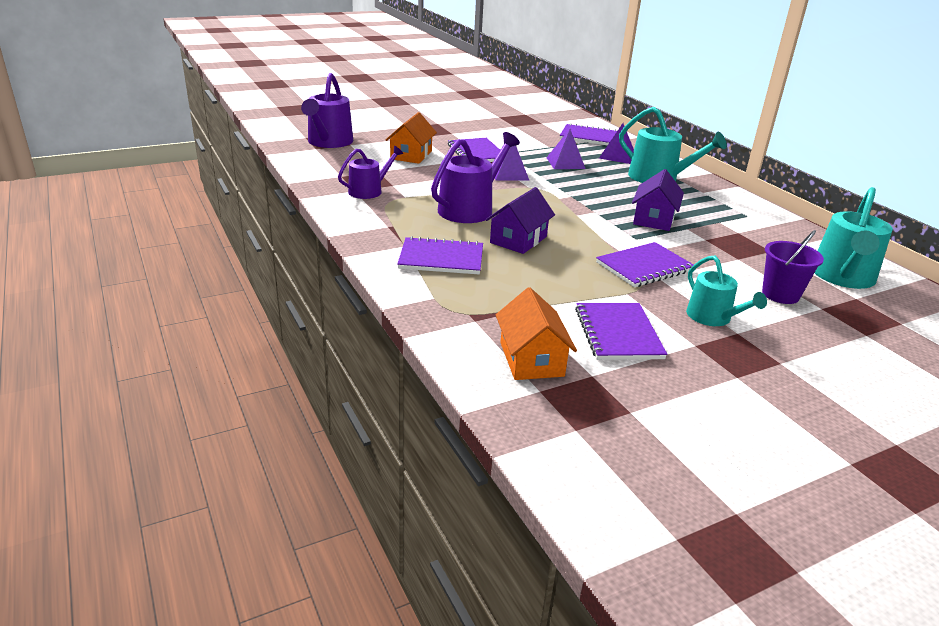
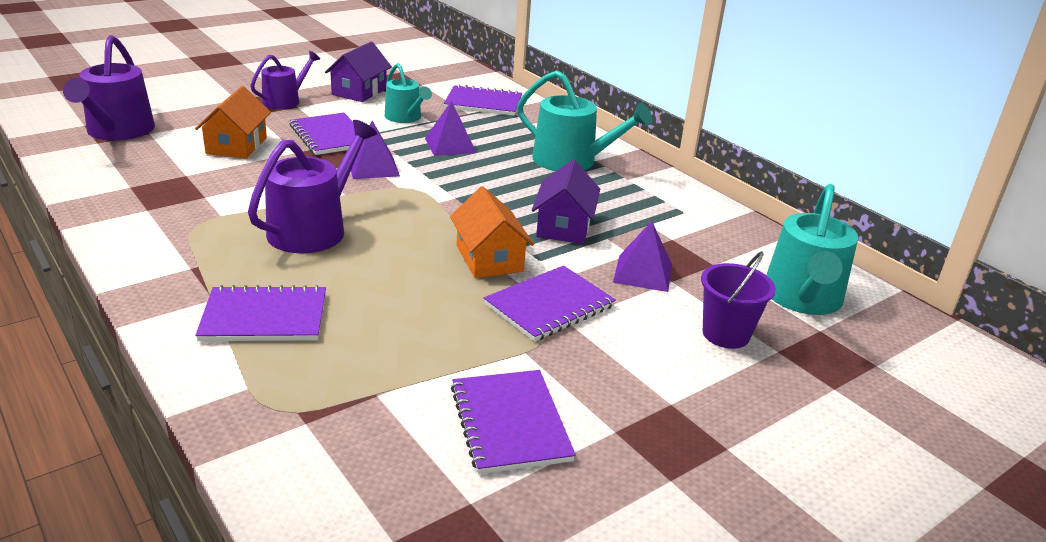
camera: 10 degrees left, 0 degrees up
(369, 191) = (168, 209): purple watering can -> purple watering can (285, 101)
(518, 240) = (378, 275): purple house -> purple house (359, 91)
(531, 359) = (384, 484): orange house -> orange house (489, 258)
(617, 156) = (519, 130): purple pyramid -> purple pyramid (643, 273)
(712, 317) = (638, 381): turquoise watering can -> turquoise watering can (405, 117)

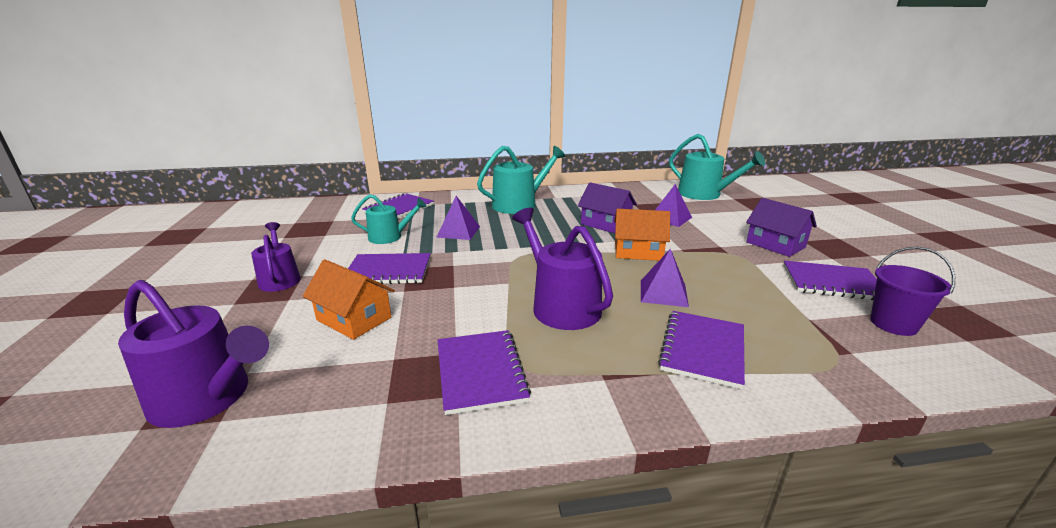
camera: 60 degrees left, 5 degrees down
(359, 91) = (310, 244): purple house -> purple house (775, 245)
(373, 167) = (469, 264): purple pyramid -> purple pyramid (663, 293)
(549, 305) = (702, 247): purple notebook -> purple notebook (480, 372)
(726, 334) = (736, 215): purple bucket -> purple bucket (893, 324)

